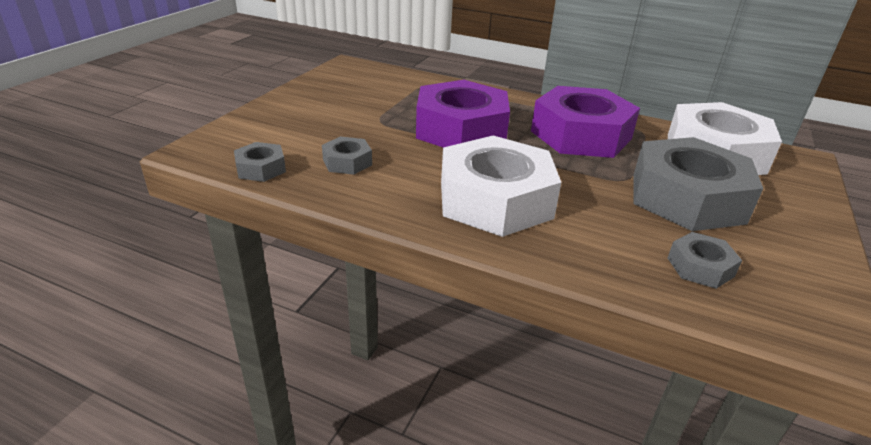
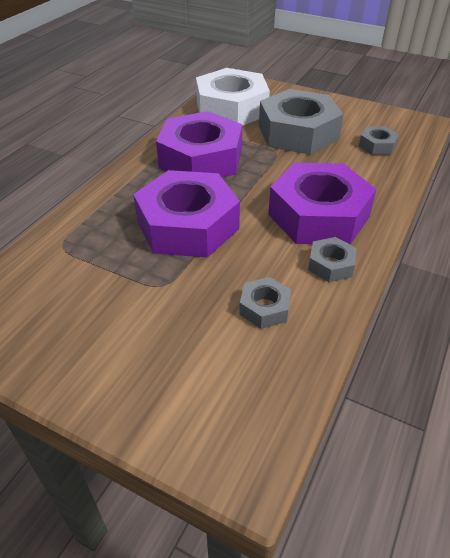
camera: 85 degrees left, 10 degrees up
(261, 168) = (287, 382): grey nut -> grey nut (331, 265)
(495, 200) = (318, 215): white nut -> purple nut

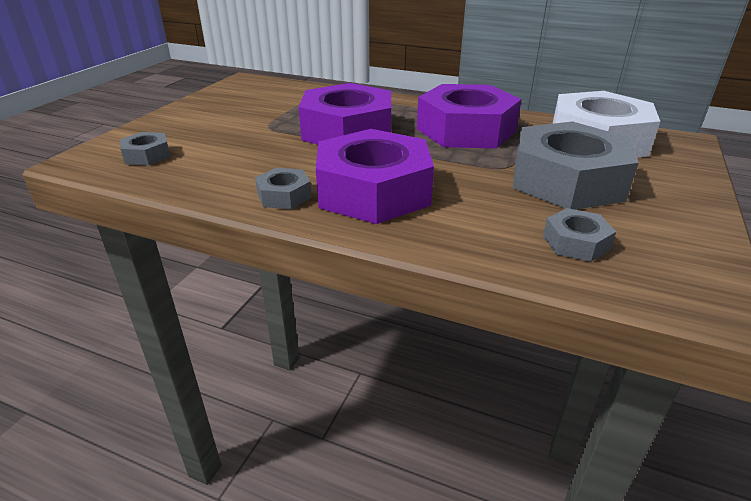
camera: 85 degrees right, 10 degrees down
(264, 308) = (229, 164): grey nut -> grey nut (147, 155)

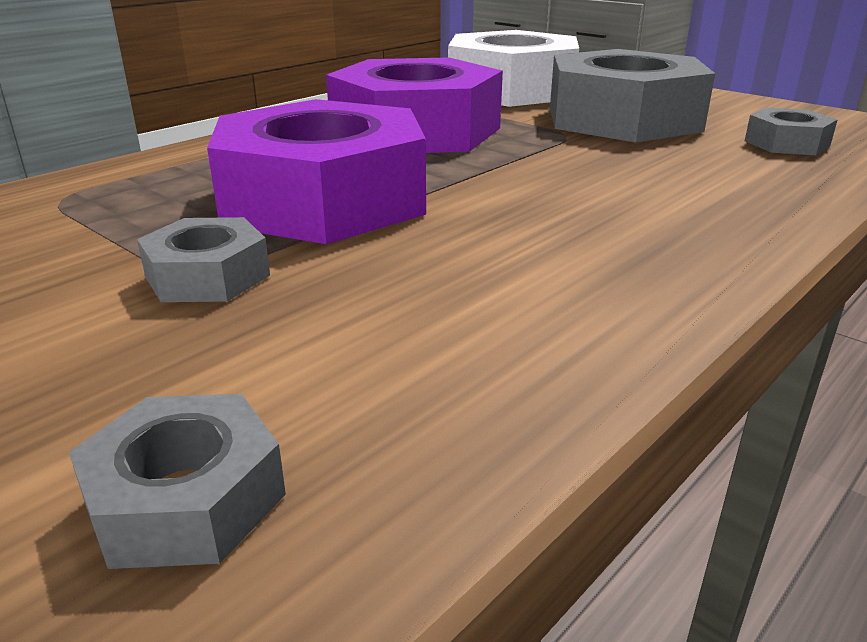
camera: 70 degrees left, 5 degrees down
(284, 196) = (612, 289): grey nut -> grey nut (207, 276)
(373, 191) = (616, 214): purple nut -> none

